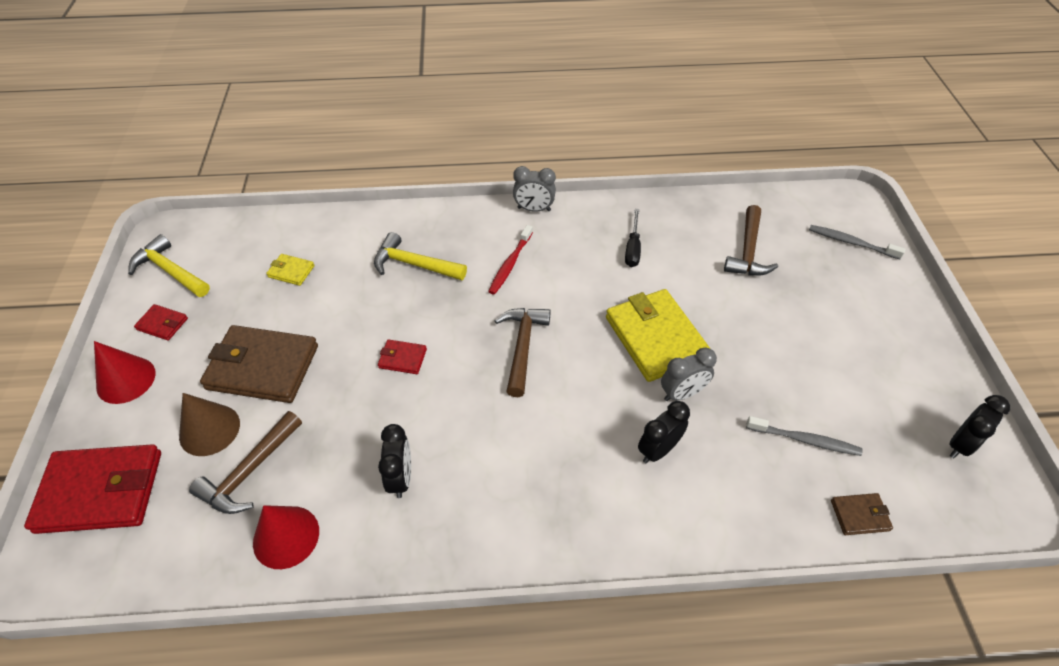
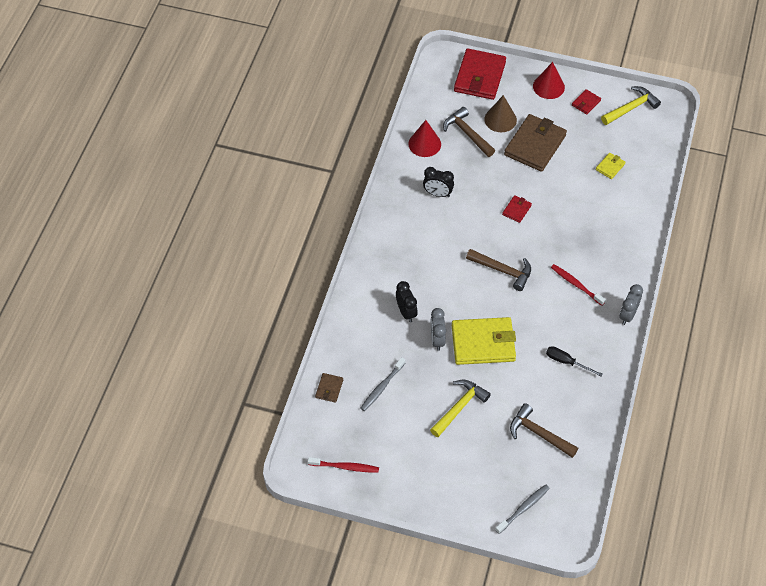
camera: 110 degrees right, 5 degrees up
(414, 264) = (594, 231): yellow hammer -> yellow hammer (459, 407)
(960, 444) = (345, 467): black clock -> red toothbrush

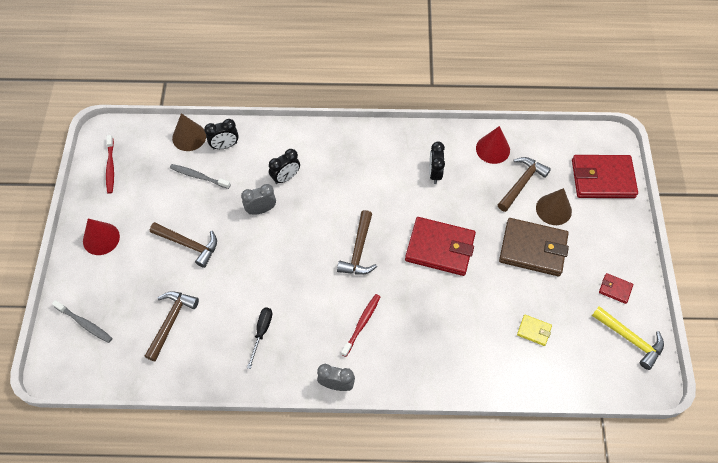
camera: 75 degrees right, 5 degrees up
(329, 388) = (189, 137): brown wallet -> brown cone
(351, 358) = (225, 146): none -> black clock
(459, 407) = (189, 245): yellow hammer -> brown hammer
(483, 343) = (266, 250): yellow wallet -> none
(516, 210) = (440, 248): red wallet -> red wallet, size x2.21
(548, 86) = (620, 247): red cone -> red cone (101, 238)

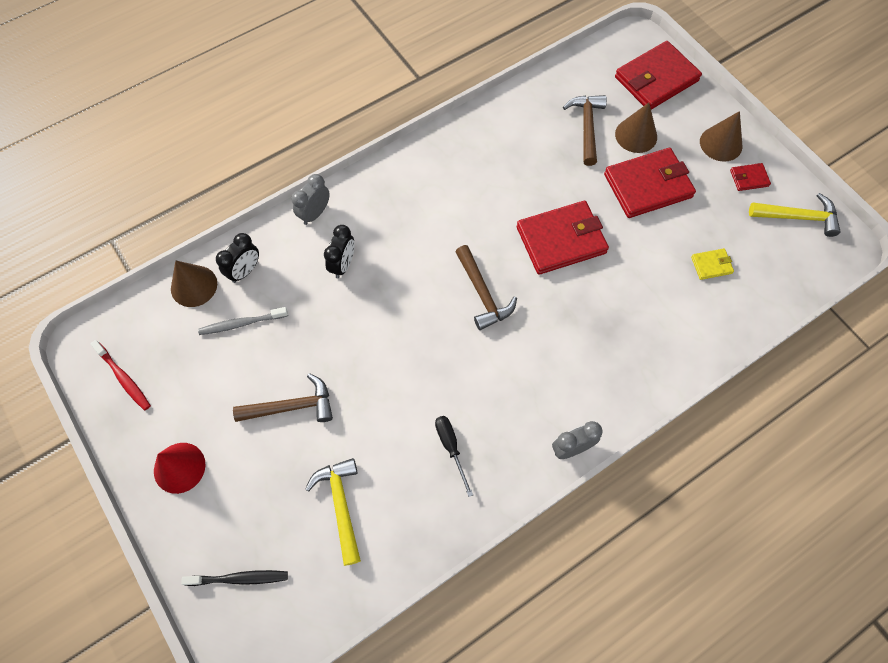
camera: 35 degrees left, 5 degrees up
(85, 324) = (239, 578): grey toothbrush -> black toothbrush
(171, 321) = (341, 505): brown hammer -> yellow hammer
(261, 210) = (343, 316): grey clock -> grey clock (315, 213)
(362, 324) = (546, 368): red toothbrush -> none
(434, 173) = (496, 167): black clock -> none
(492, 149) = (532, 109): red cone -> none
(533, 249) = (647, 186): brown wallet -> red wallet
(614, 252) = (721, 143): none -> brown cone

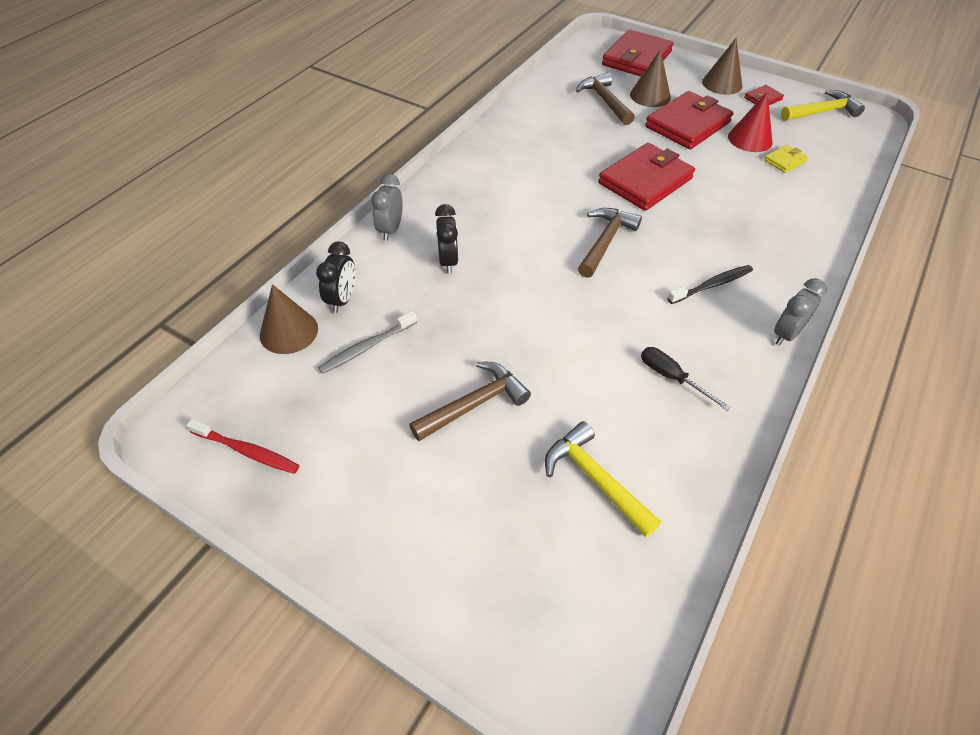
camera: 25 degrees left, 15 degrees down
(179, 467) = (373, 519): red cone -> red cone (750, 139)
(239, 578) = (526, 612): black toothbrush -> black toothbrush (712, 285)
(482, 294) = (605, 241): brown hammer -> brown hammer turned 105 degrees counterclockwise

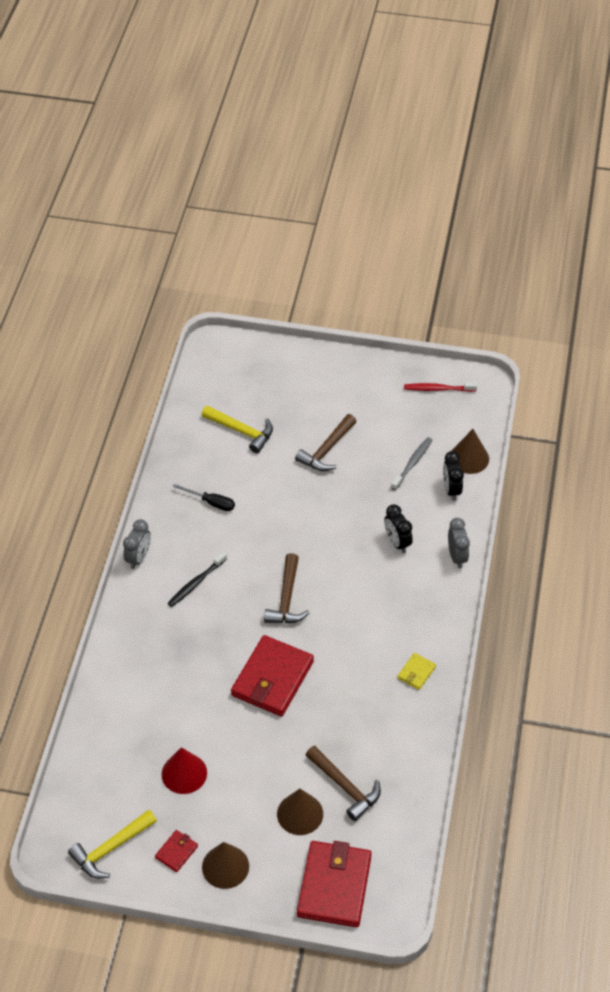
camera: 160 degrees right, 0 degrees up
(687, 124) = (250, 776): red wallet -> none
(785, 161) = (147, 750): yellow wallet -> yellow wallet (416, 672)

